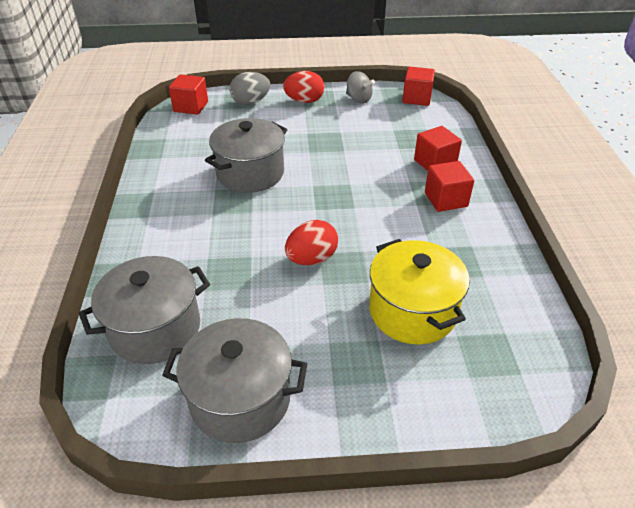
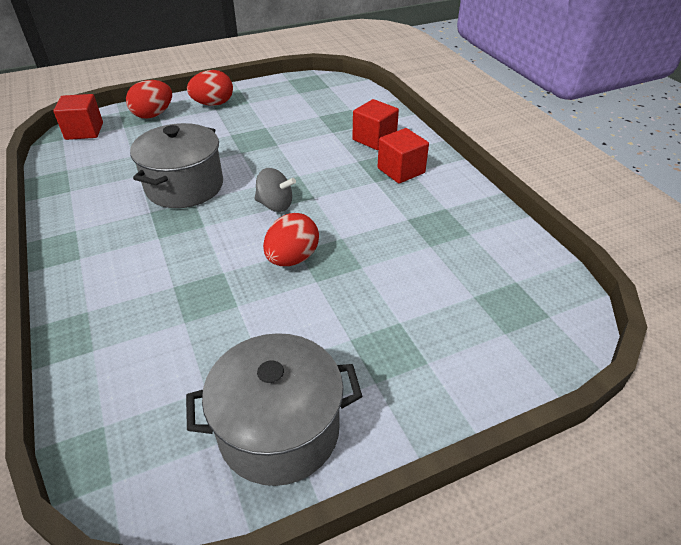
camera: 20 degrees left, 0 degrees up
(155, 328) = (141, 381): grey pot -> none
(250, 102) = (153, 115): grey egg -> red egg
(358, 99) = (270, 93): grey spinning top -> grey spinning top (275, 205)
(412, 311) = (420, 284): yellow pot -> none
(416, 98) = (328, 83): red cube -> none

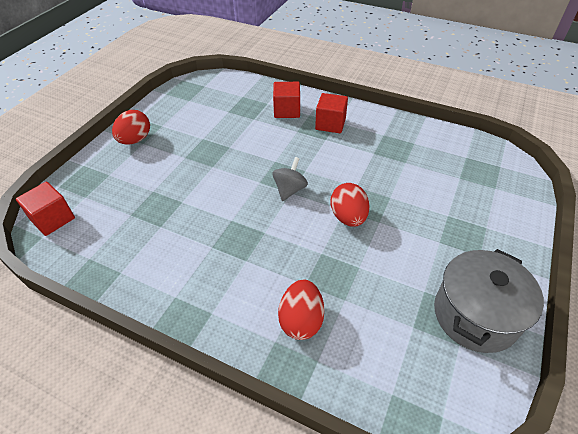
camera: 40 degrees left, 5 degrees up
(153, 115) = (96, 173): red egg -> red egg (301, 320)
(184, 186) = (209, 214): grey pot -> none
(275, 205) = (290, 190): grey spinning top -> grey spinning top turned 45 degrees counterclockwise

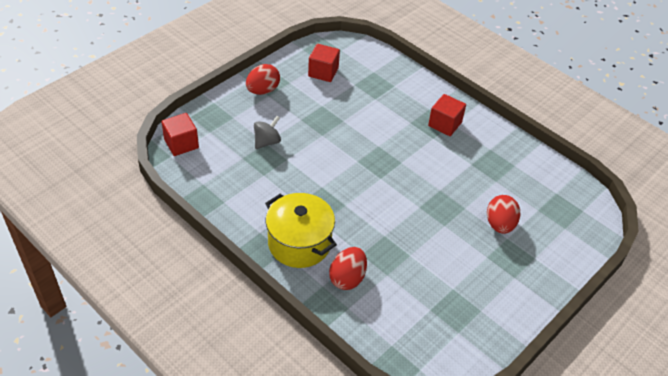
camera: 15 degrees right, 0 degrees up
(228, 295) = (299, 243): none -> yellow pot
(287, 110) = (409, 99): red cube -> red cube (323, 72)
(290, 190) = (380, 175): grey spinning top -> grey spinning top (267, 142)
(348, 217) = (420, 214): red egg -> red egg (500, 224)
(475, 315) = (483, 317): grey pot -> none

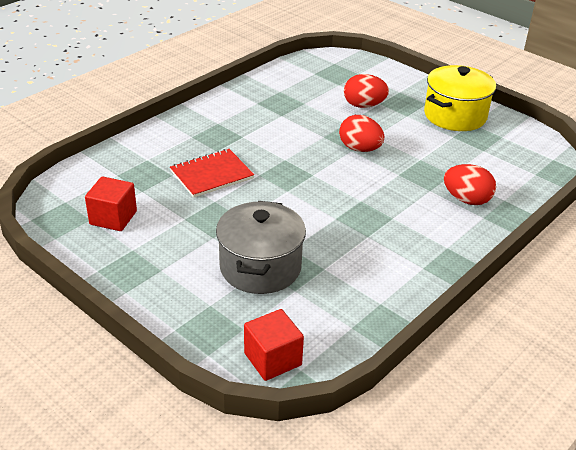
camera: 90 degrees left, 10 degrees down
(263, 90) = (150, 276): red egg -> red egg (360, 149)
(267, 142) = (260, 267): grey spinning top -> grey pot
(299, 243) = (430, 234): yellow pot -> yellow pot (455, 116)
(376, 119) = (212, 175): none -> red notebook
(445, 124) = (219, 127): red cube -> none

